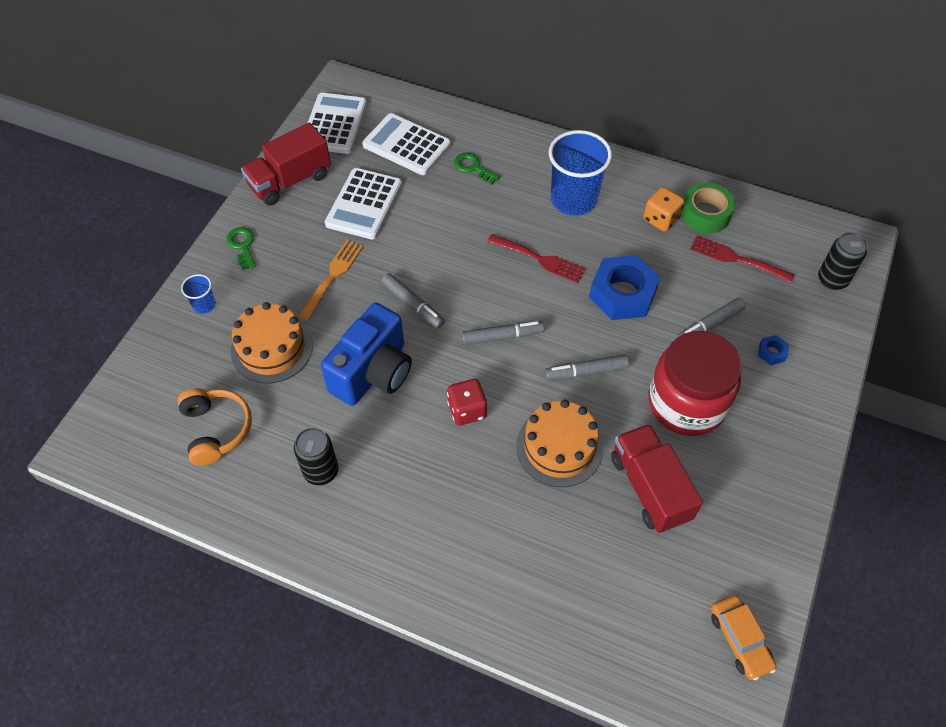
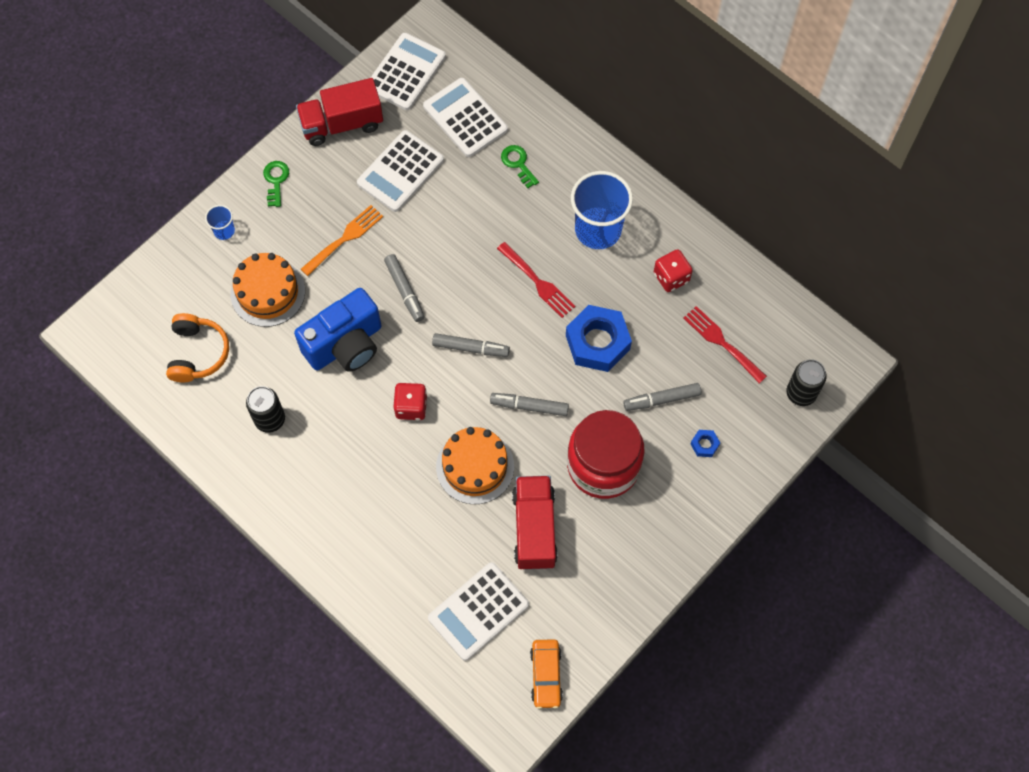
camera: 20 degrees right, 10 degrees up
(633, 596) = (478, 611): none -> white calculator
(661, 219) = (671, 277): orange dice -> red dice
(705, 214) = (716, 286): green tape -> none

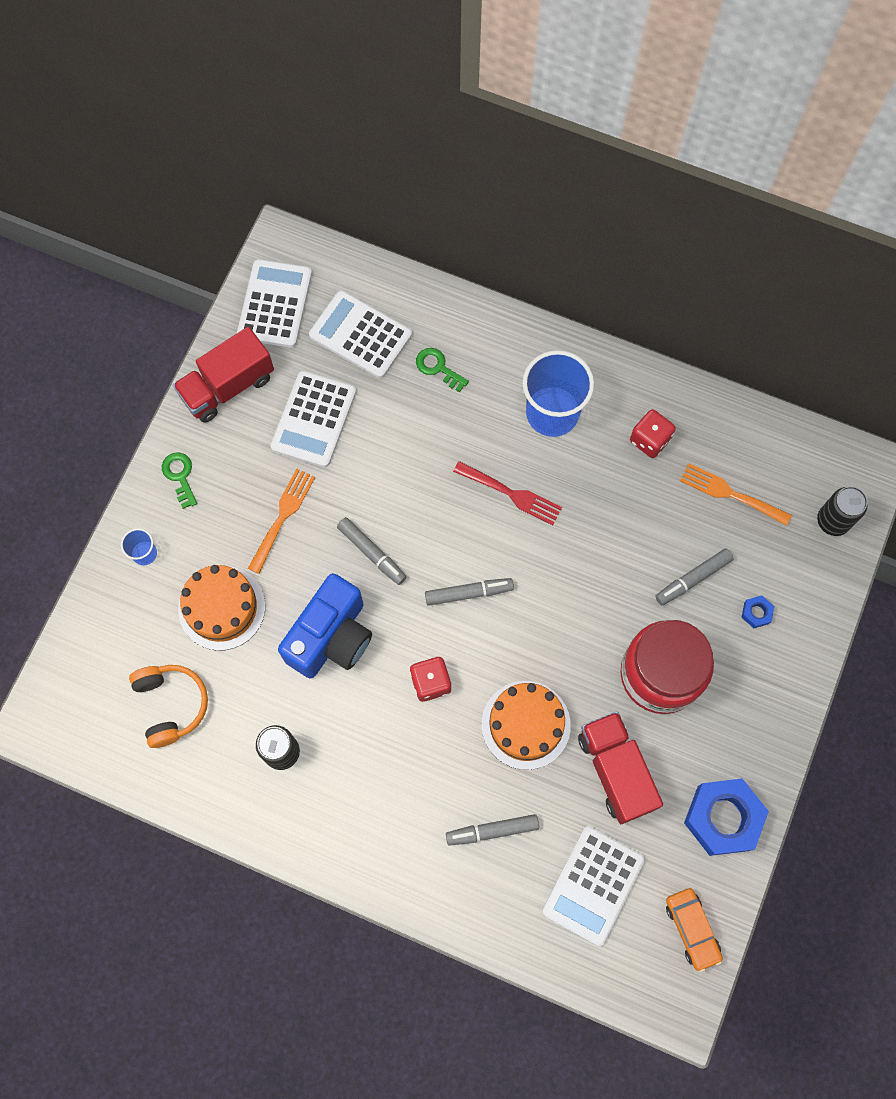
camera: 20 degrees left, 5 degrees up
(529, 406) = (557, 636): grey marker -> grey marker (492, 831)
(597, 342) = (601, 539): blue nut -> blue nut (723, 818)
(721, 342) = (730, 494): red fork -> orange fork

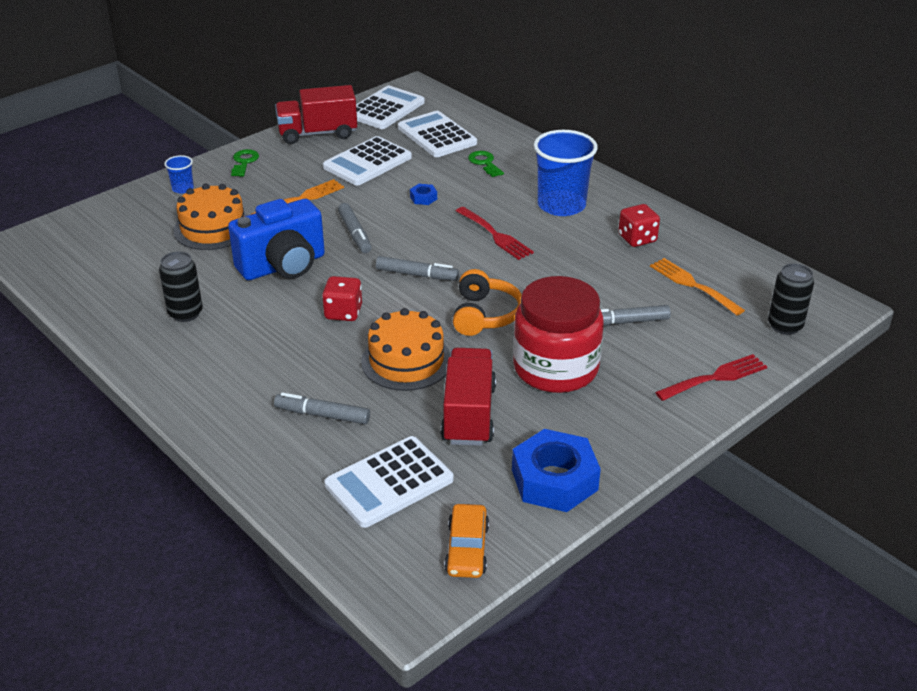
camera: 25 degrees right, 35 degrees down
(171, 705) = (125, 263): orange headphones -> orange headphones (485, 315)
(756, 613) = (675, 359): blue nut -> blue nut (423, 198)
(800, 623) = (715, 377): none -> red fork

